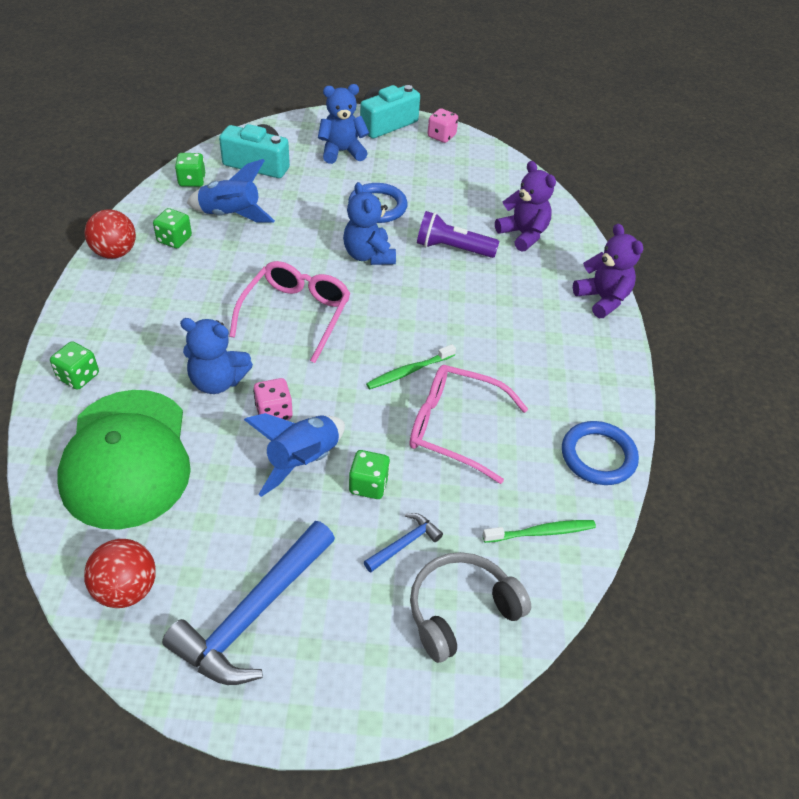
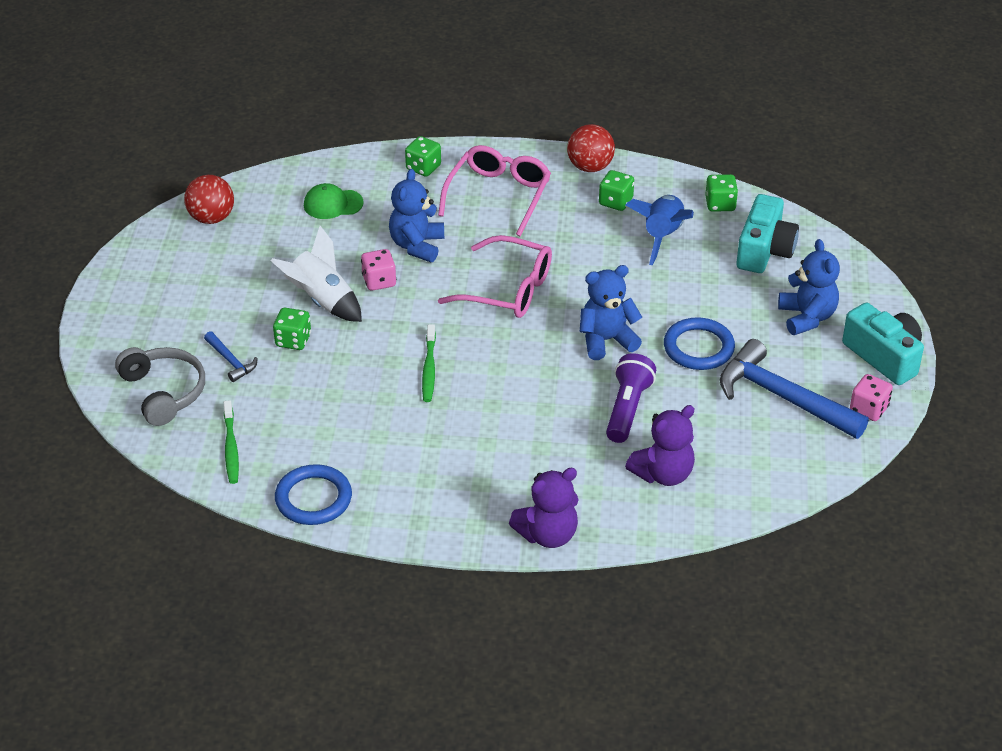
camera: 95 degrees right, 5 degrees down
(127, 458) = (333, 204): green cap -> green cap, size x0.43
(253, 614) = (180, 281): blue hammer -> blue hammer (782, 397)
(303, 461) = (322, 300): blue rocket -> white rocket
(409, 371) = (429, 368): green toothbrush -> green toothbrush turned 150 degrees counterclockwise
(454, 427) = (355, 397): pink glasses -> pink glasses (499, 195)

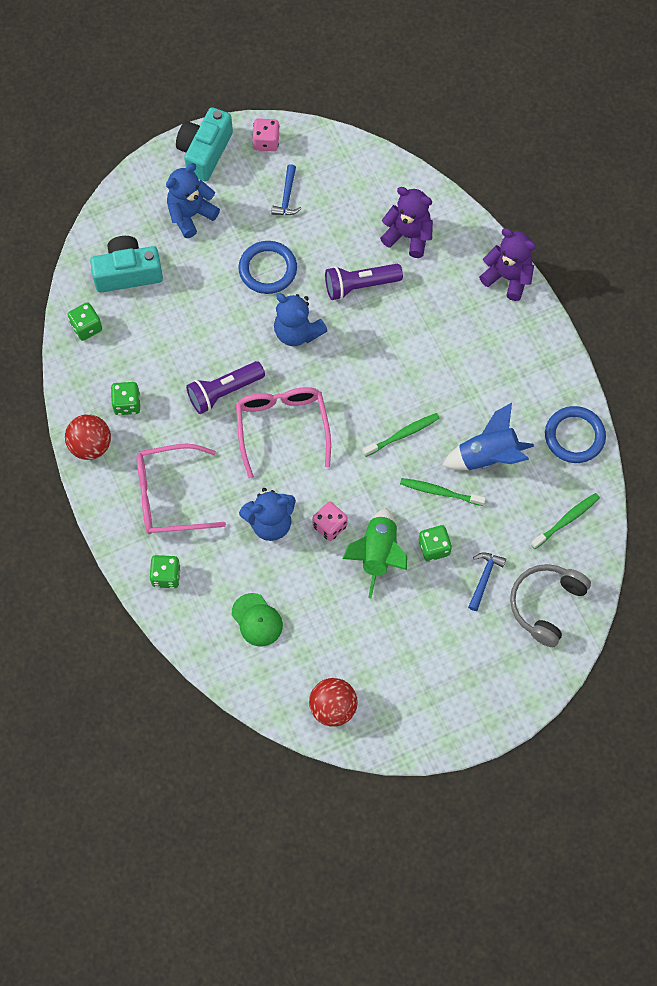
camera: 120 degrees left, 25 degrees up
(322, 300) = (378, 554): white rocket -> green rocket
(344, 369) = (440, 492): none -> green toothbrush
(578, 266) = (224, 392): none -> purple flashlight
(662, 237) = (152, 350): blue rocket -> blue rocket (488, 456)
(782, 397) = (287, 197): blue hammer -> blue hammer, size x0.46

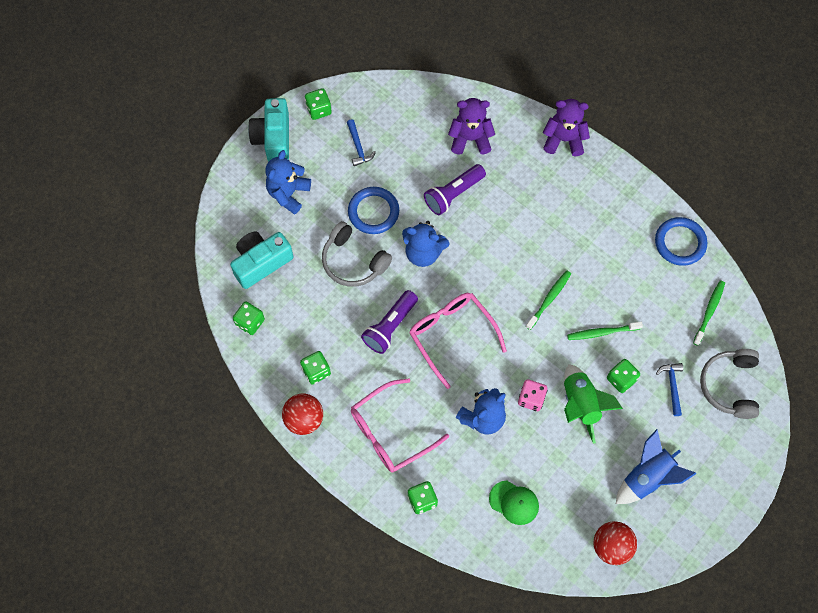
camera: 25 degrees left, 0 degrees up
(221, 311) = (353, 261): none -> grey headphones
(266, 142) = (319, 110): pink dice -> green dice
(488, 456) = (624, 287): blue rocket -> blue rocket (647, 477)

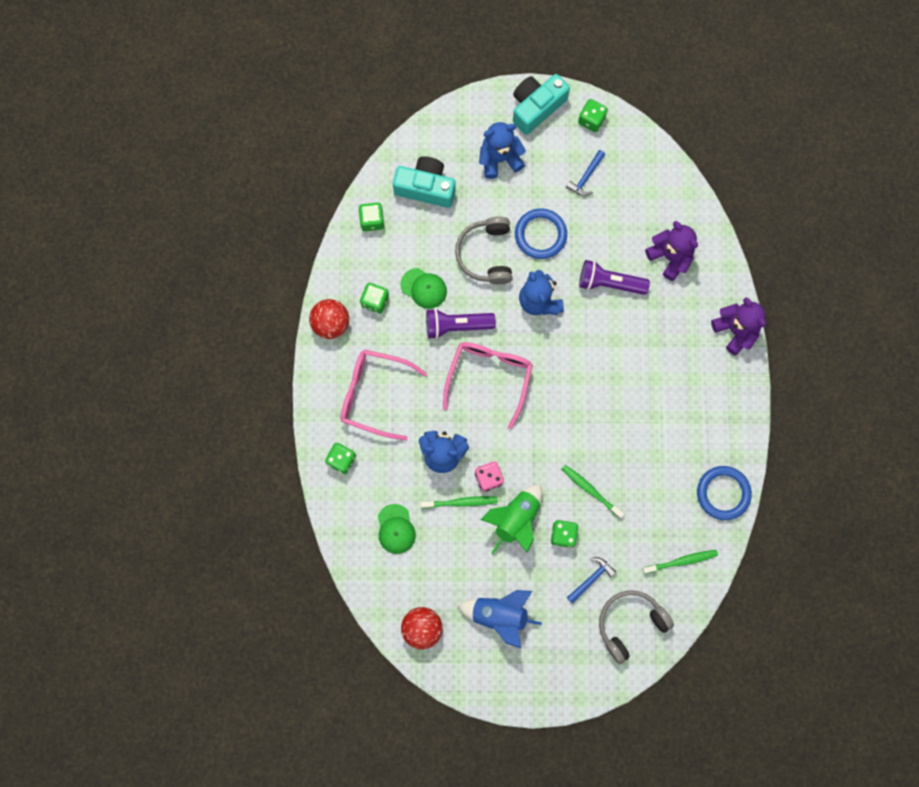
camera: 50 degrees right, 10 degrees up
(339, 327) = (423, 288): none -> green cap
(549, 299) = (583, 427): green toothbrush -> green toothbrush (461, 502)

